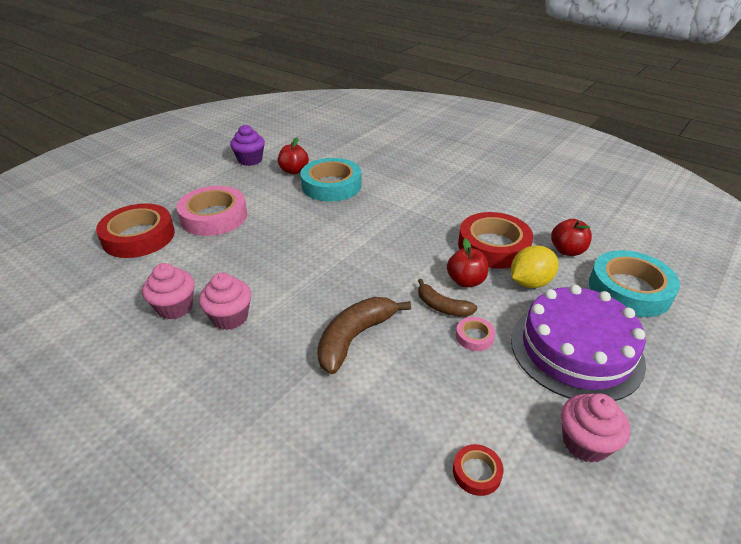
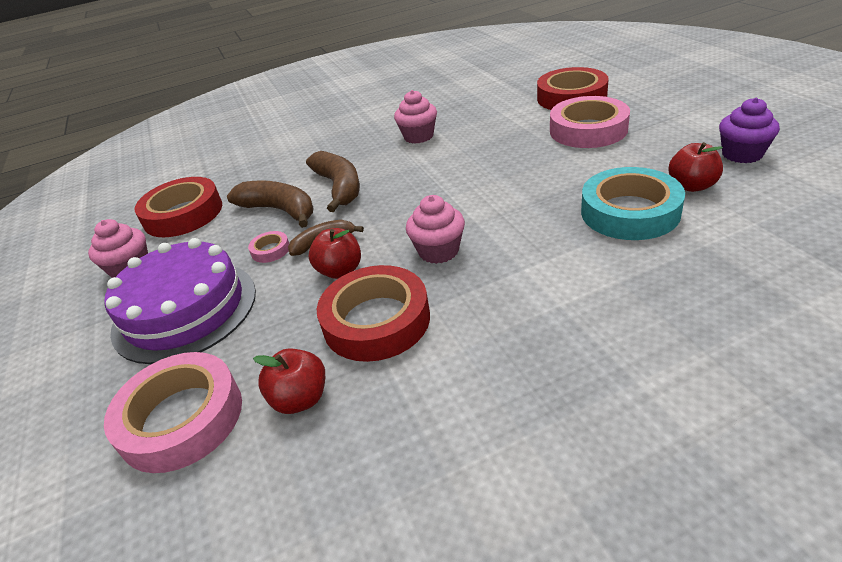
camera: 125 degrees right, 0 degrees up
(175, 307) = (451, 116): pink cupcake -> pink cupcake (438, 251)
(416, 367) = (279, 210): none -> brown banana
(477, 472) = (183, 214): red tape -> red tape, size x2.28
(530, 282) = (288, 323): yellow lemon -> none
(629, 289) = (181, 418): turquoise tape -> pink tape

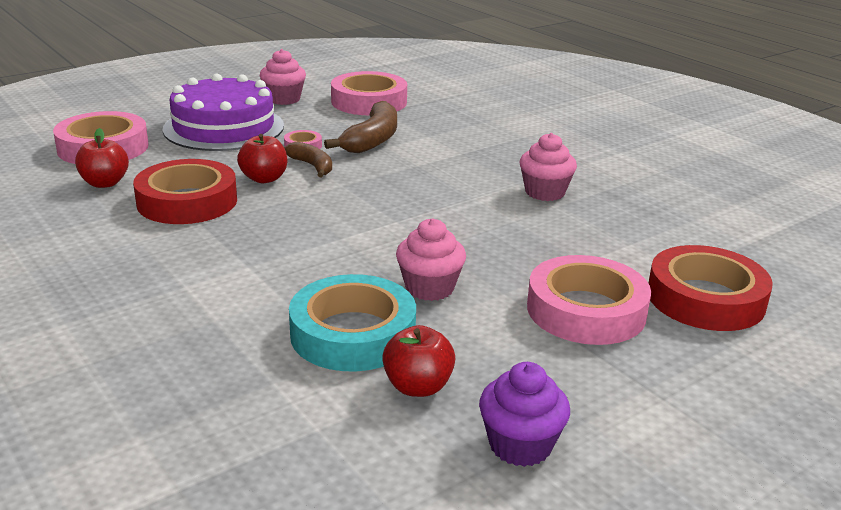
camera: 70 degrees right, 10 degrees down
(183, 214) = (369, 102): red tape -> pink tape
(339, 187) = (417, 161): brown banana -> none
(438, 251) = (288, 221): pink cupcake -> pink cupcake (429, 288)

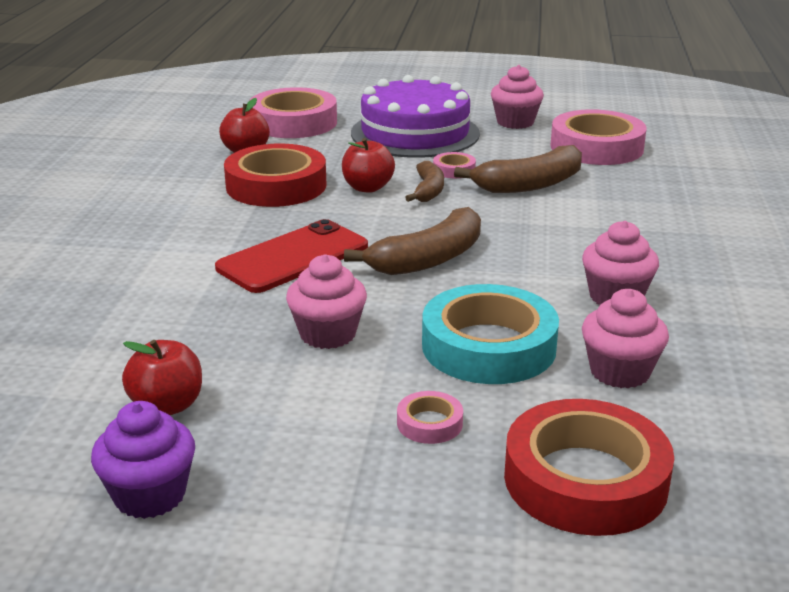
camera: 45 degrees right, 0 degrees up
(305, 248) = (293, 257): none -> red phone
(353, 333) = (200, 340): turquoise tape -> turquoise tape (488, 346)
(399, 212) = (429, 259): none -> brown banana
(586, 310) = (429, 423): pink tape -> pink tape, size x0.44
(620, 234) = (619, 372): none -> pink cupcake

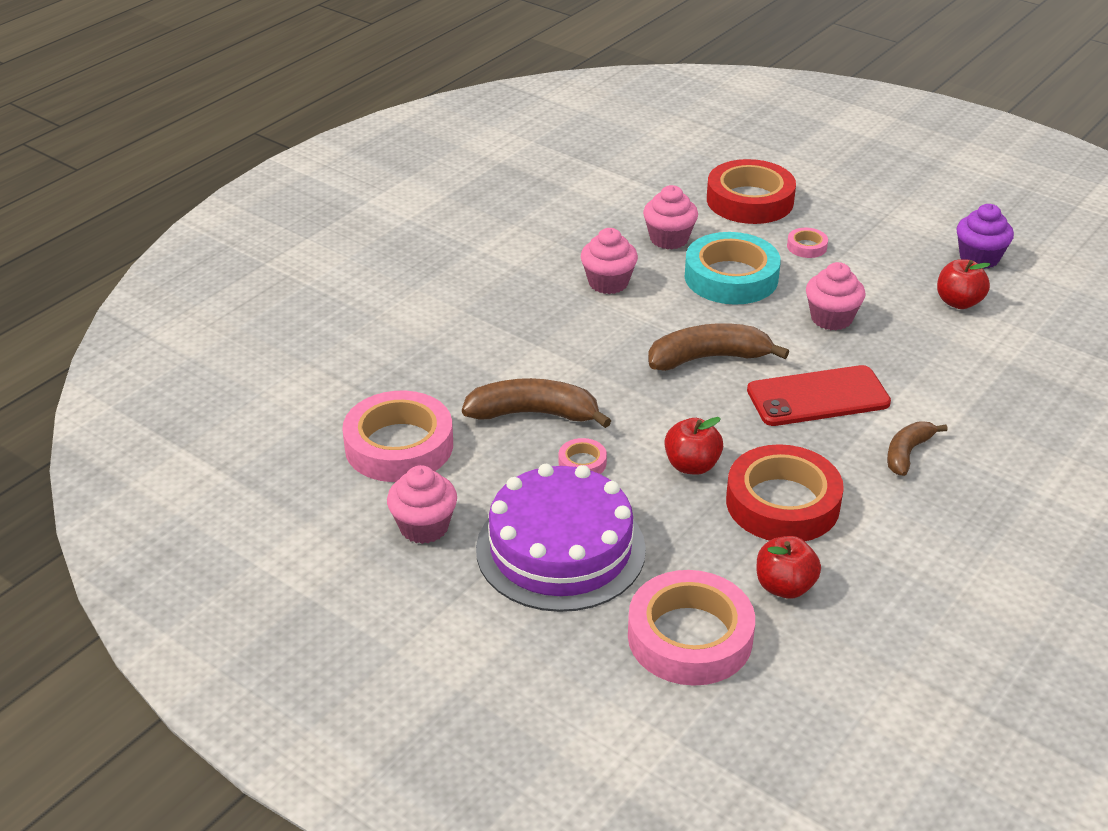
camera: 150 degrees left, 10 degrees up
(428, 190) = (636, 440): brown banana -> brown banana (907, 453)

